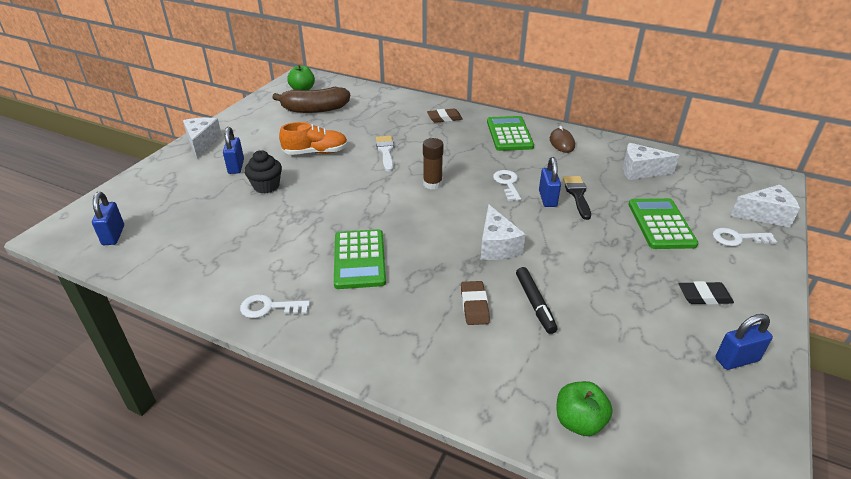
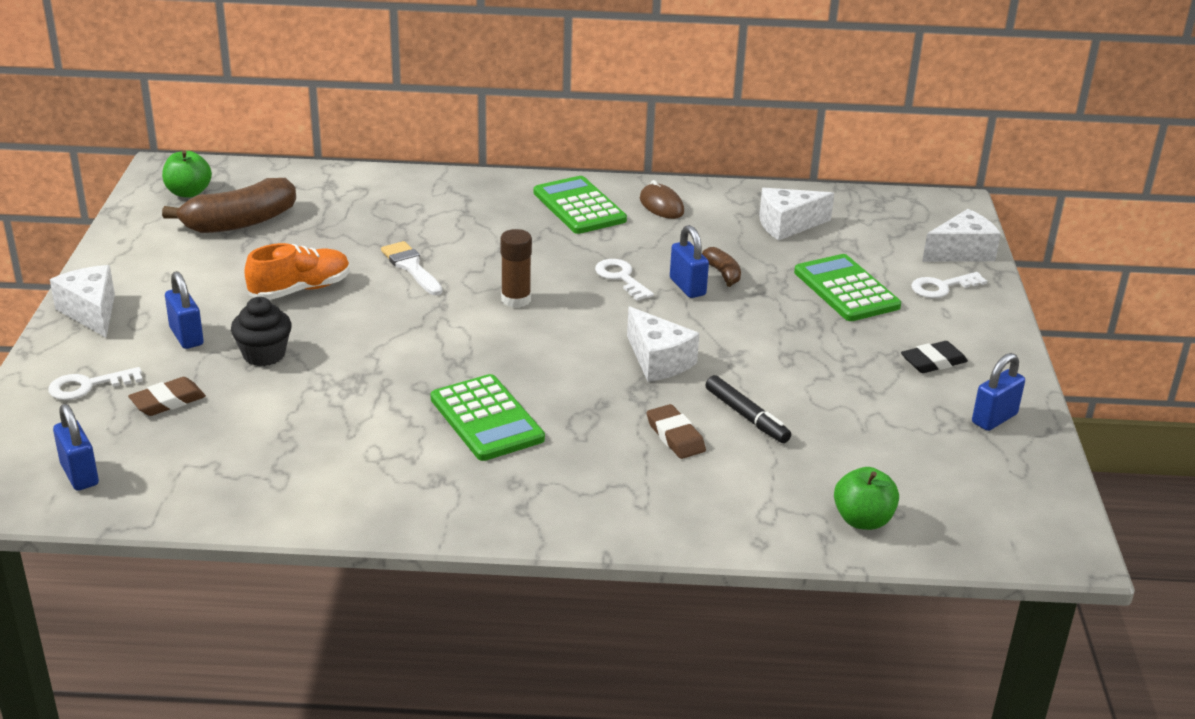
camera: 25 degrees left, 5 degrees down
(269, 307) = (410, 504): white key -> white key (88, 386)
(444, 118) = (465, 199): brown eraser -> brown eraser (168, 401)
(577, 195) = (723, 273): black brush -> brown banana

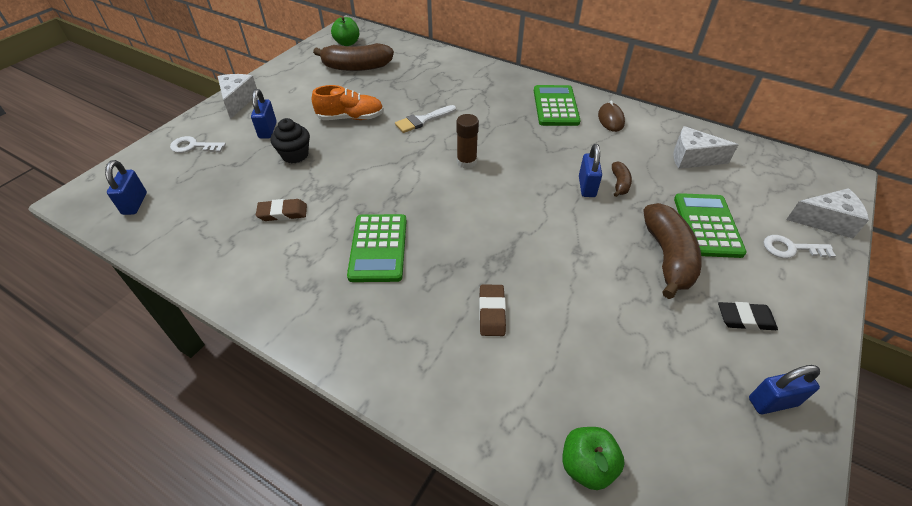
camera: 30 degrees right, 15 degrees up
(168, 401) = (220, 170): brown eraser -> brown eraser (282, 213)
(411, 267) = (423, 120): white brush -> white brush turned 120 degrees counterclockwise
(621, 278) = (546, 166): white key -> none
(658, 361) = (525, 241): white cheese -> none
(746, 416) = (557, 315): black marker -> none
(824, 331) = (667, 257): none -> brown banana

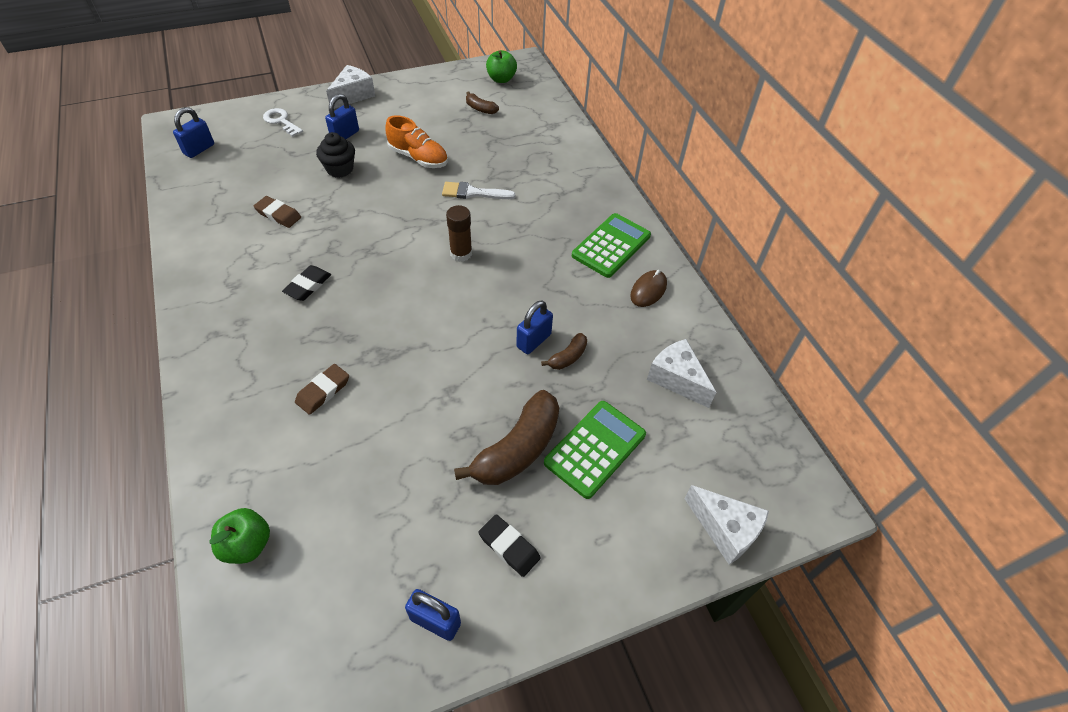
camera: 35 degrees right, 5 degrees up
(356, 67) = (480, 109): brown banana -> brown banana, size x0.48
(378, 248) = (308, 285): green calculator -> black eraser
(791, 248) = (646, 526): white key -> none

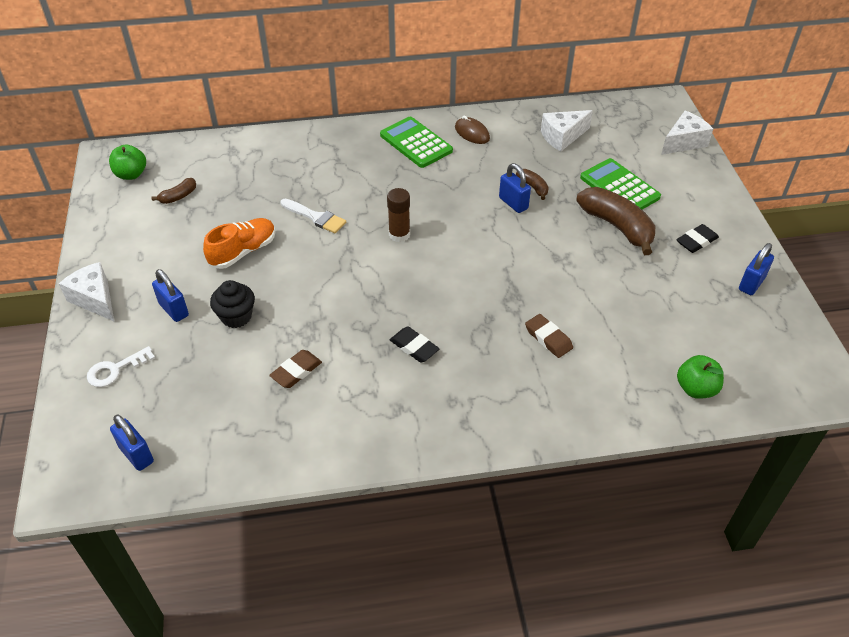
camera: 75 degrees left, 5 degrees down
(473, 193) = (316, 217): white brush -> white brush turned 75 degrees counterclockwise

